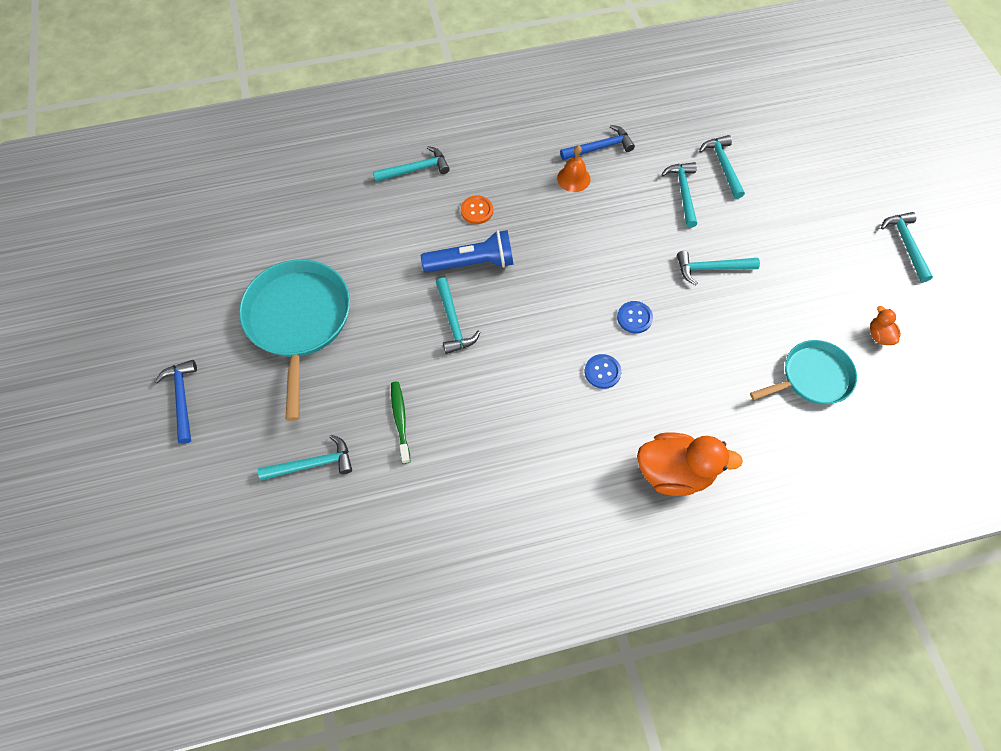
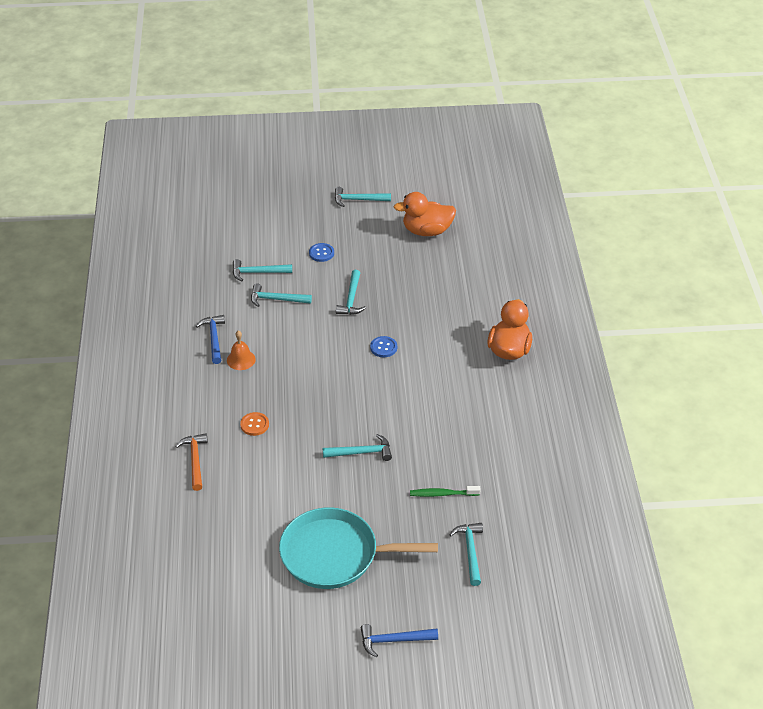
camera: 80 degrees left, 20 degrees down
(416, 169) = (195, 460): turquoise hammer -> orange hammer
(471, 263) = (307, 434): blue flashlight -> none
(602, 372) = (425, 373): blue button -> blue button (321, 253)
(812, 377) = (451, 269): turquoise pan -> none
(879, 335) = (427, 231): orange duck -> orange duck, size x2.17

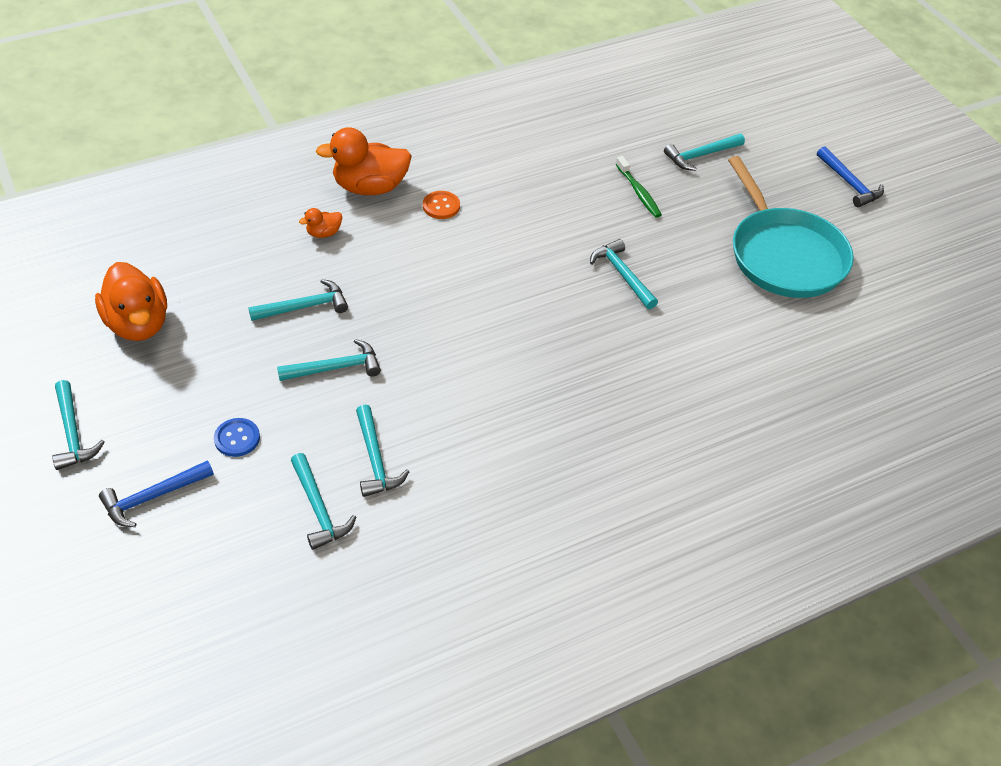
camera: 115 degrees left, 5 degrees up
(195, 460) = (746, 436): orange hammer -> none
(214, 338) = (502, 509): blue hammer -> blue hammer (152, 497)
(241, 359) = (530, 456): orange bell -> none
(254, 425) = (644, 394): orange button -> orange button (441, 206)
(383, 347) = (423, 304): blue button -> none
(408, 297) = (305, 307): none -> turquoise hammer
(471, 318) = (324, 233): none -> orange duck

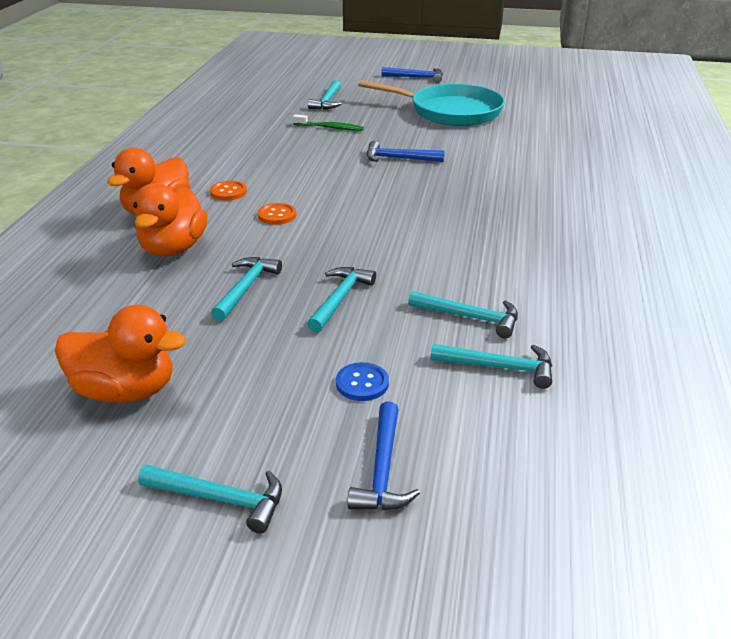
camera: 50 degrees left, 15 degrees down
(324, 233) = (173, 248): orange duck -> orange duck, size x2.17
(430, 258) = (277, 215): none -> orange button
(622, 274) = (399, 158): turquoise hammer -> blue hammer

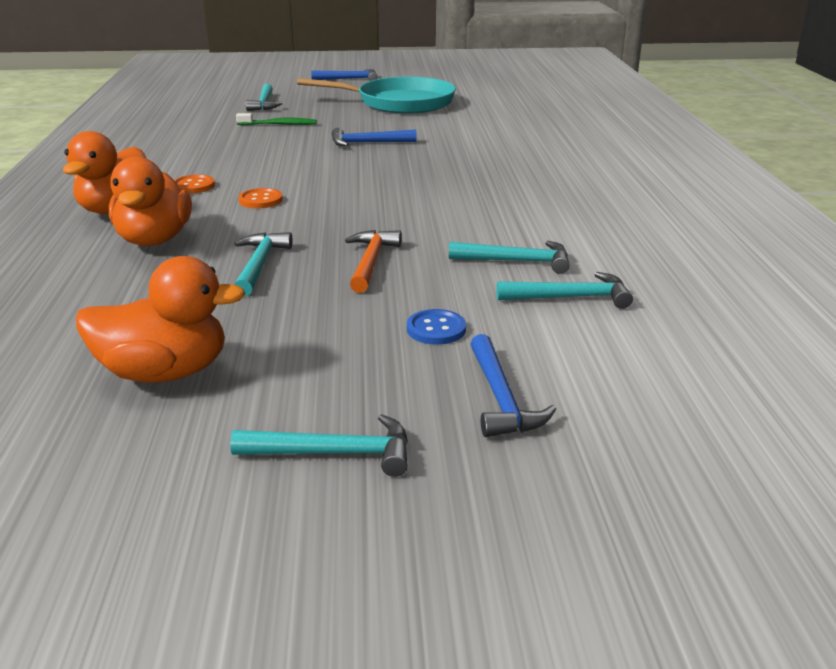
camera: 15 degrees left, 5 degrees down
(340, 299) = (371, 262): turquoise hammer -> orange hammer

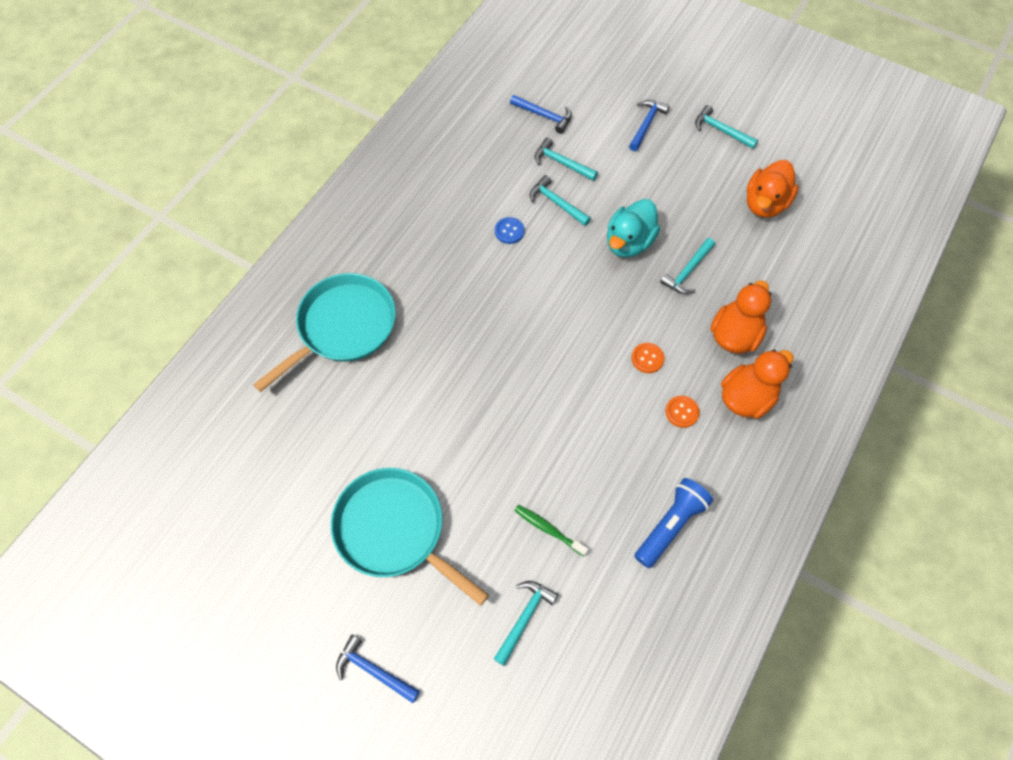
camera: 145 degrees left, 35 degrees up
(165, 372) = (765, 204): orange duck -> orange duck turned 90 degrees counterclockwise
(168, 145) = (670, 525): none -> blue flashlight
(367, 143) = (506, 428): blue hammer -> blue hammer (544, 116)
(371, 262) = (629, 242): orange hammer -> turquoise duck
(436, 329) = (638, 173): blue button -> blue button (509, 231)
(590, 141) = (343, 327): none -> turquoise pan

